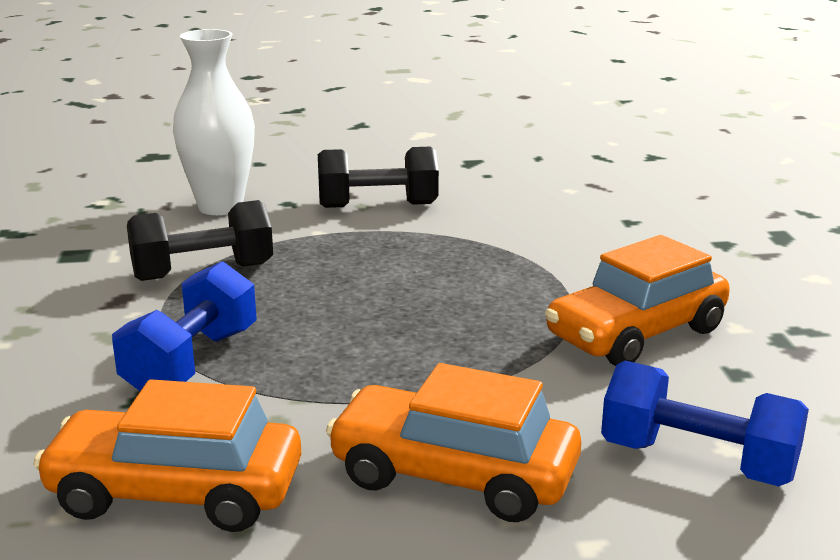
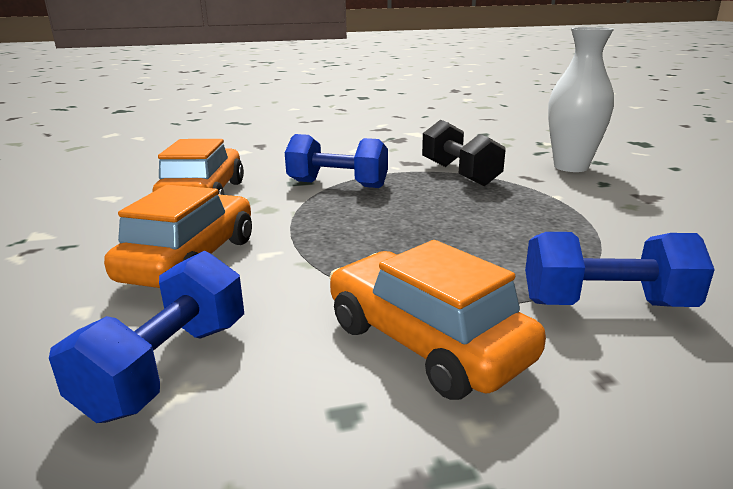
camera: 85 degrees right, 0 degrees up
(378, 205) = (637, 210): black dumbbell -> none
(570, 257) = (606, 304): none -> blue dumbbell

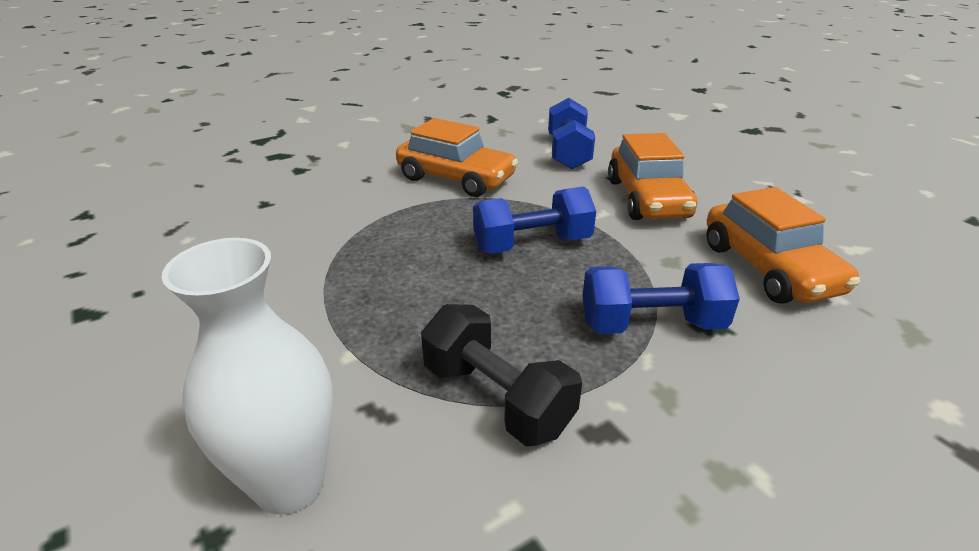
camera: 160 degrees right, 10 degrees up
(606, 304) = (349, 214): blue dumbbell -> blue dumbbell (532, 244)

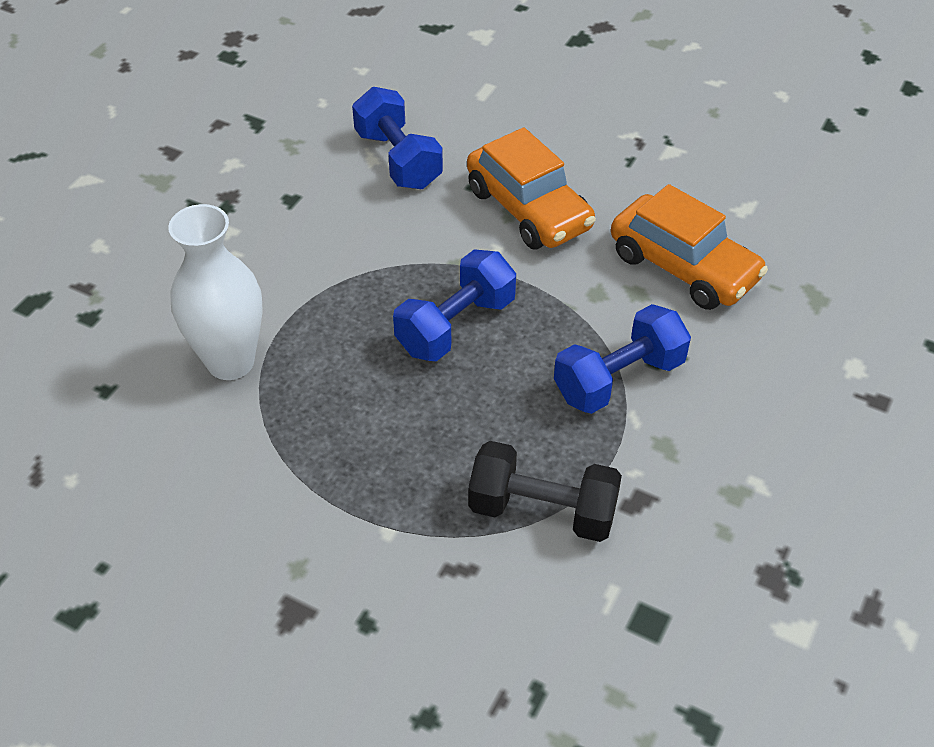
camera: 30 degrees left, 15 degrees up
(290, 484) = (445, 656): white vase -> white vase (230, 362)
(456, 178) = (300, 257): orange car -> none

